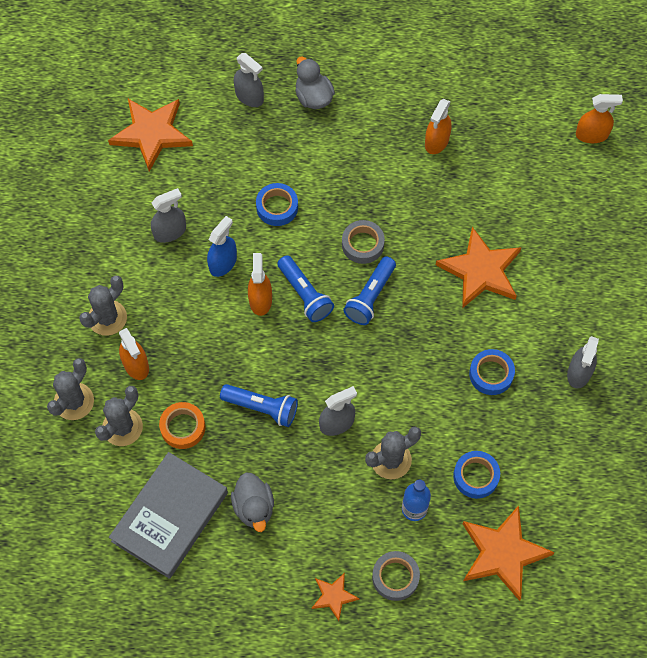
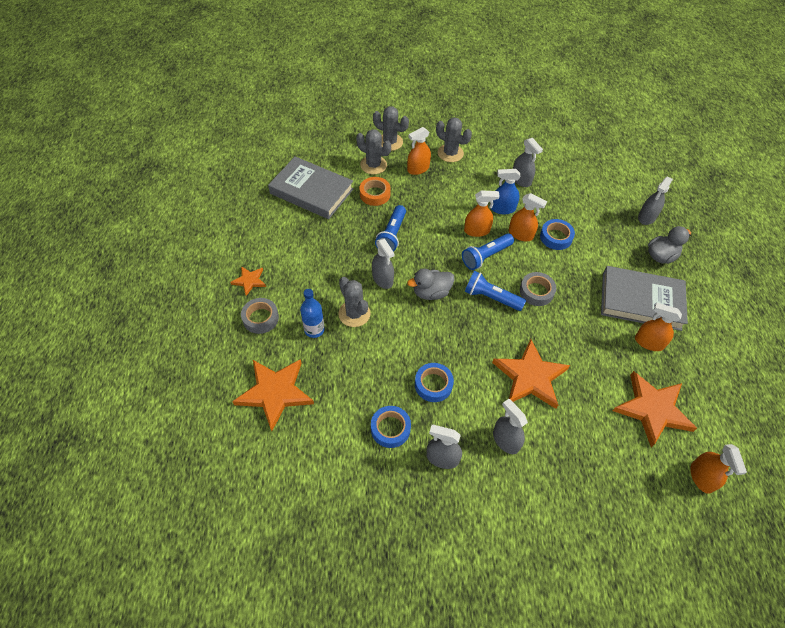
camera: 85 degrees right, 10 degrees down
(152, 134) = (596, 166): orange star -> orange star (652, 409)
(223, 263) = (502, 209): blue spray bottle -> blue spray bottle turned 150 degrees clockwise
(254, 507) = (317, 234): grey duck -> grey duck (431, 292)
(270, 247) = (520, 234): none -> orange spray bottle
(379, 135) = (641, 301): none -> grey book
(476, 476) = (341, 373): blue tape -> blue tape (390, 428)
(557, 307) = (505, 440): none -> grey spray bottle

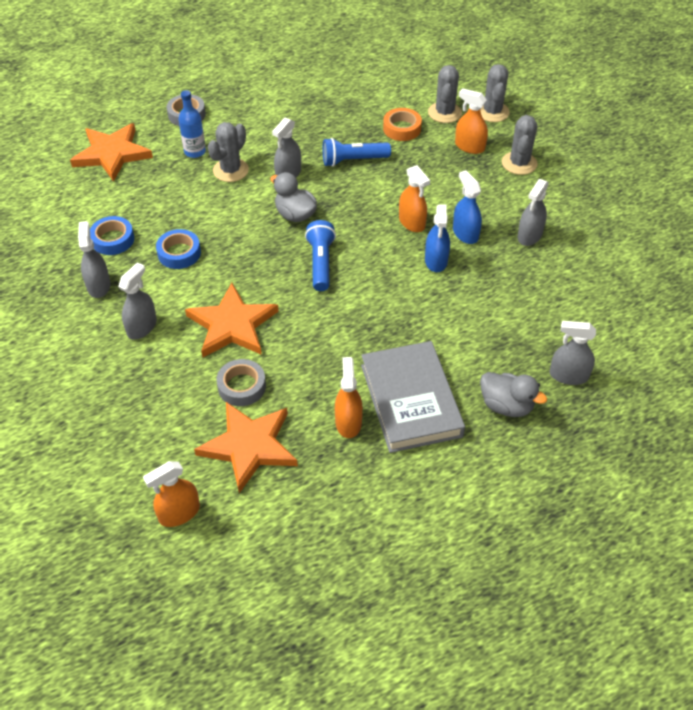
camera: 65 degrees right, 5 degrees down
(249, 281) = (225, 91): orange star -> none
(311, 191) = (368, 85): grey book -> none
(485, 256) = (378, 241): blue flashlight -> none
(520, 234) = (436, 261): orange spray bottle -> blue spray bottle
(536, 291) = (356, 298): grey tape -> grey tape (242, 386)
(556, 237) = (456, 293): blue tape -> none

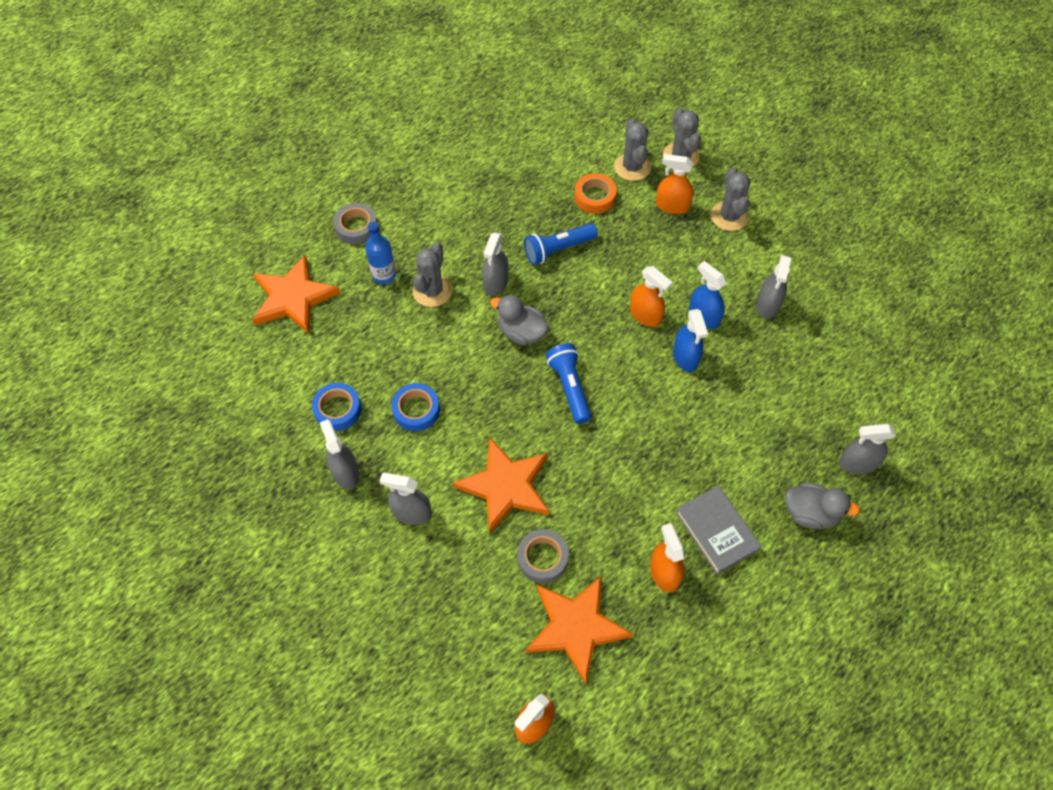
camera: 15 degrees left, 10 degrees up
(142, 327) = (411, 512): grey spray bottle -> grey spray bottle turned 90 degrees counterclockwise
(411, 400) = (716, 531): grey book -> grey book, size x0.66

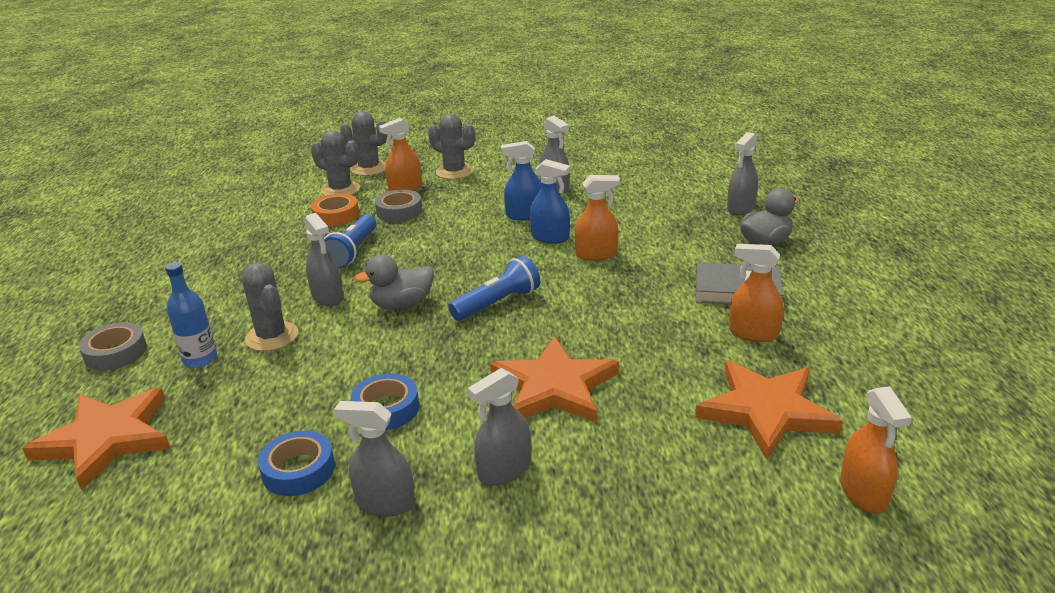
camera: 50 degrees left, 30 degrees down
(542, 558) = (664, 399): grey tape -> grey tape (399, 211)
(570, 387) = (498, 303): blue flashlight -> blue flashlight turned 120 degrees clockwise
(645, 315) = (483, 238): orange spray bottle -> orange spray bottle (596, 254)

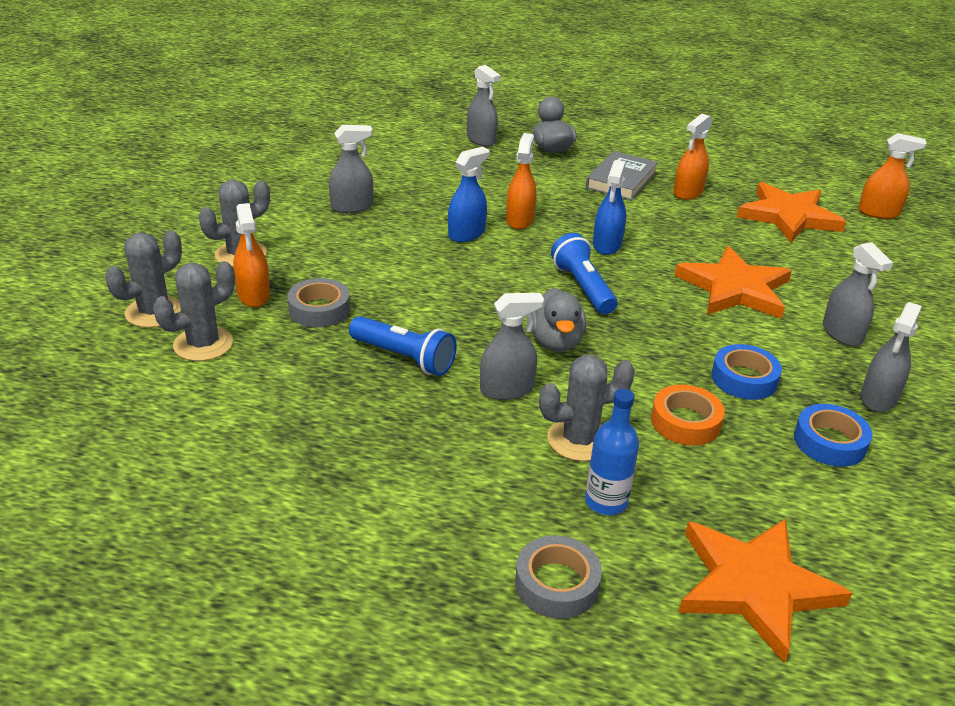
camera: 75 degrees left, 5 degrees up
(336, 215) = (285, 358): orange tape -> orange tape (685, 422)
(525, 215) = (404, 236): blue spray bottle -> blue spray bottle (607, 245)

